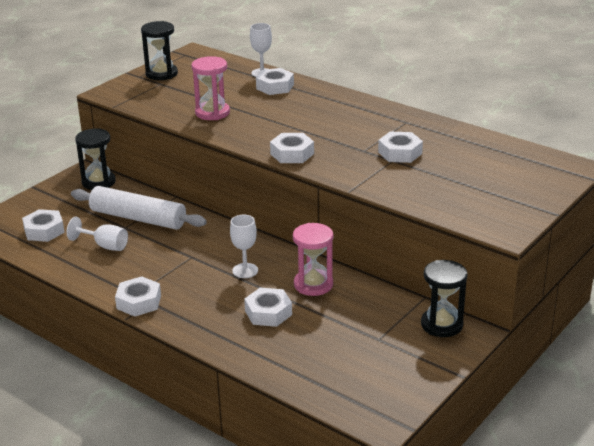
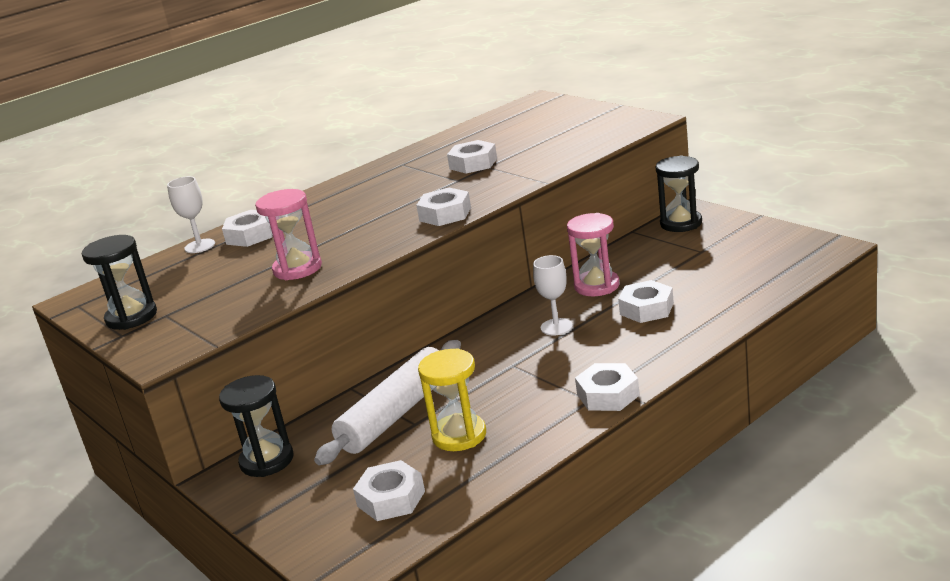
camera: 75 degrees left, 5 degrees down
(105, 246) = (459, 435): white goblet -> yellow hourglass

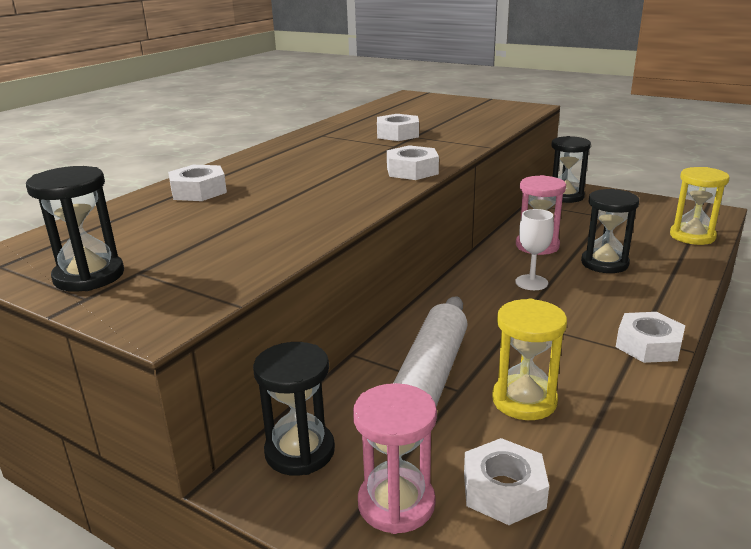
camera: 20 degrees left, 0 degrees up
(200, 246) = (140, 202): white goblet -> none
(297, 269) = (284, 220): pink hourglass -> pink hourglass (396, 503)
(646, 309) = (604, 263): white nut -> black hourglass
(772, 279) = (692, 236): none -> yellow hourglass

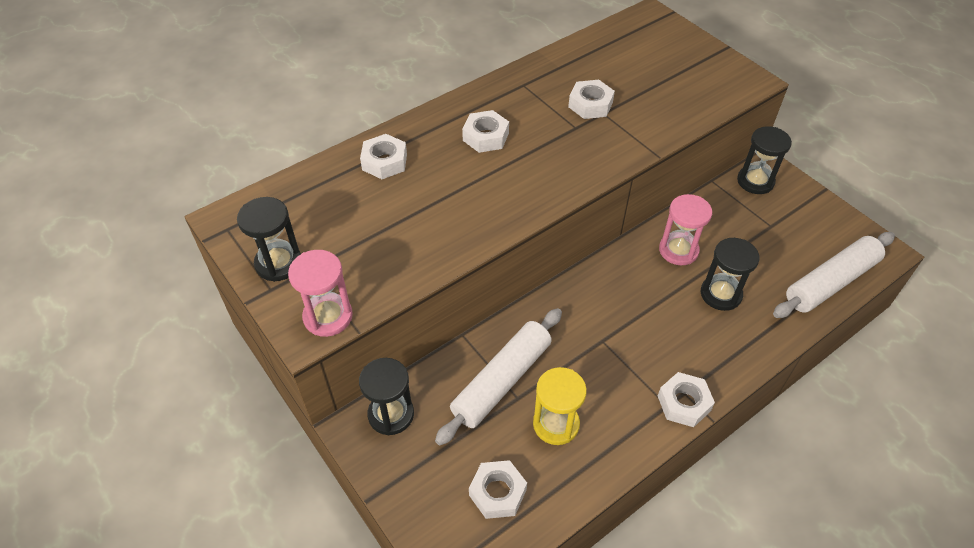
camera: 20 degrees right, 25 degrees up
(396, 503) = (429, 477): pink hourglass -> pink hourglass (328, 316)
(412, 171) = (565, 181): white nut -> white nut (485, 137)
(531, 282) = (642, 298): white goblet -> none
(692, 236) = (831, 282): yellow hourglass -> white rolling pin

